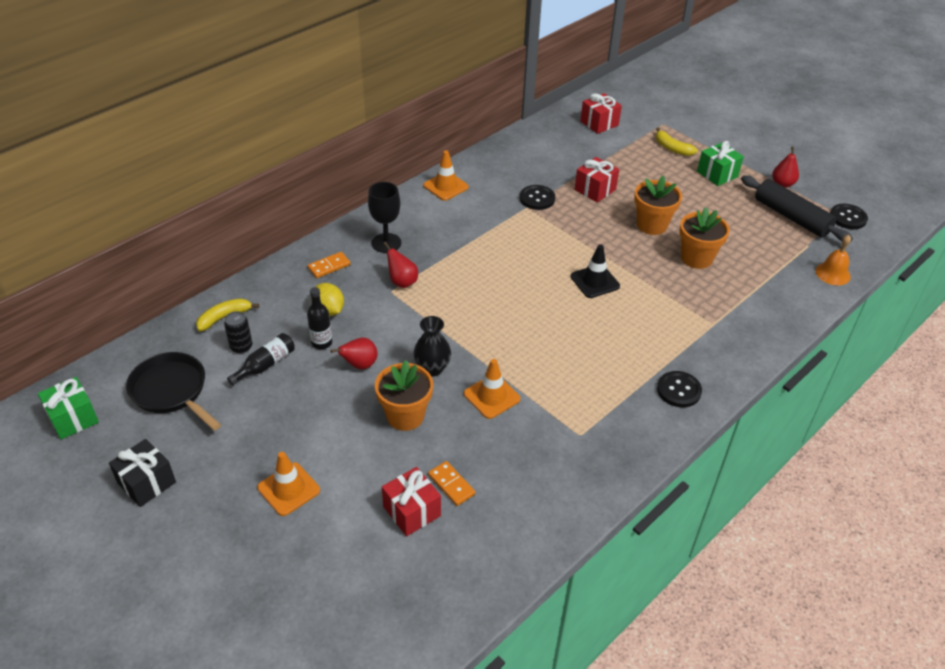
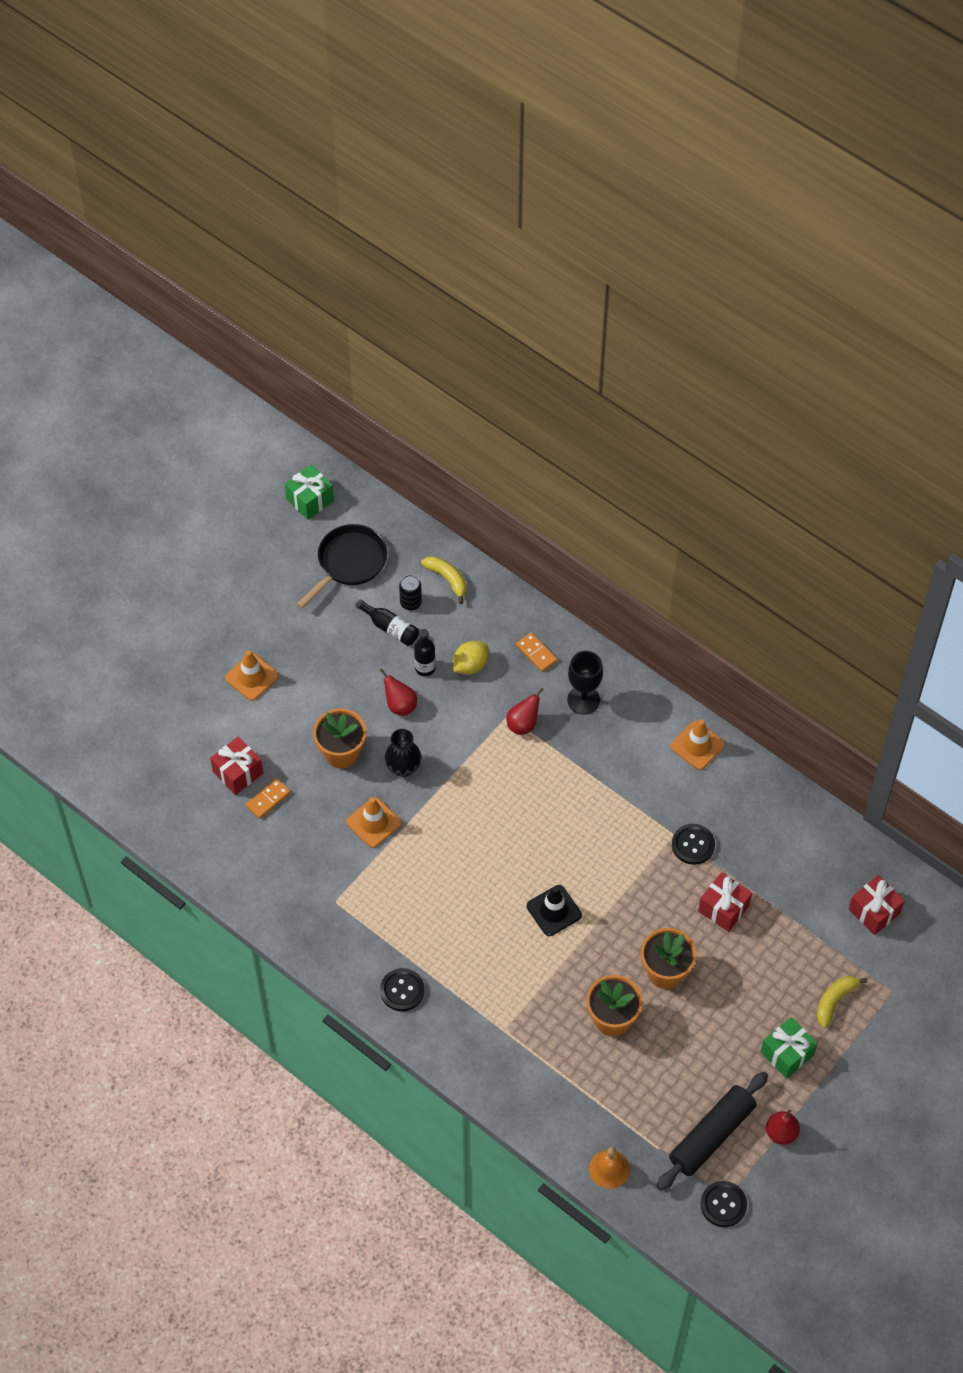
camera: 85 degrees right, 15 degrees up
(147, 483) = (248, 574): black gift -> none

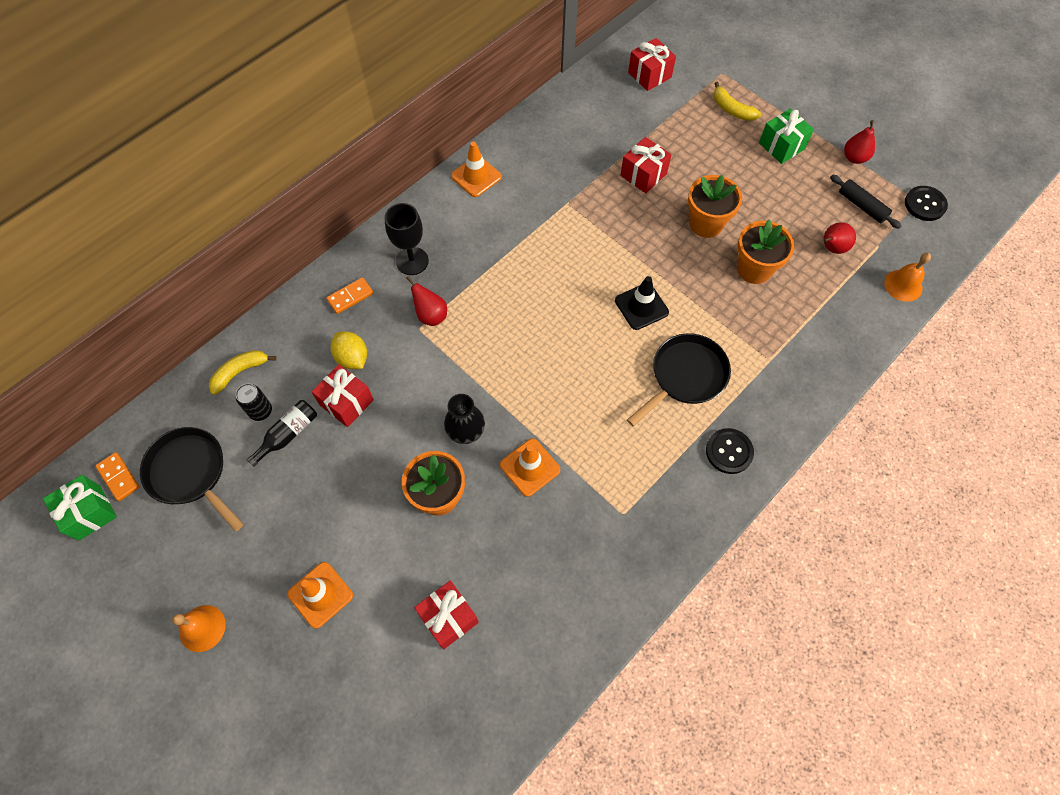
camera: 85 degrees left, 5 degrees up
(221, 600) = (202, 628): none -> orange bell
(268, 799) = (489, 583): orange domino -> orange domino (119, 477)
(400, 705) = (388, 431): red pear -> red pear (832, 248)
(425, 668) = (346, 402): black bottle -> red gift
(478, 952) = (685, 376): none -> black pan
(693, 845) = (578, 190): black button -> none
(711, 1135) = (862, 206): black rolling pin -> black rolling pin, size x0.59

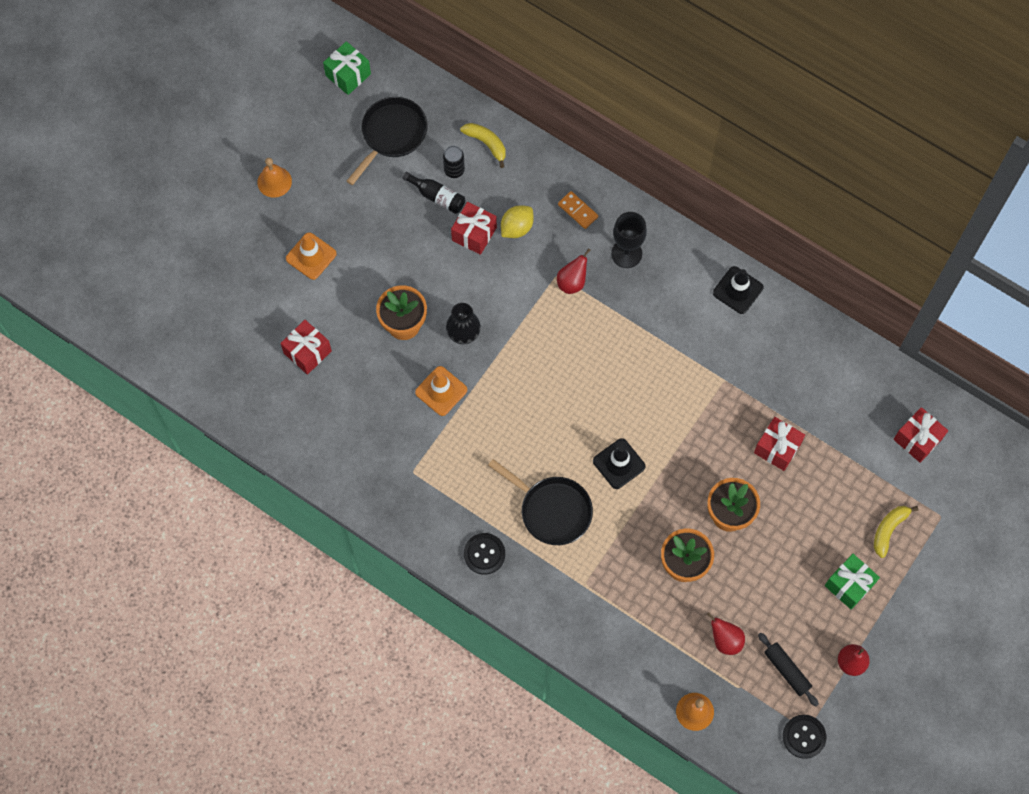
camera: 80 degrees right, 5 degrees up
(119, 477) = (379, 85): orange domino -> none
(476, 176) = (738, 290): orange traffic cone -> black traffic cone
(862, 206) = (787, 670): black rolling pin -> black rolling pin turned 75 degrees counterclockwise

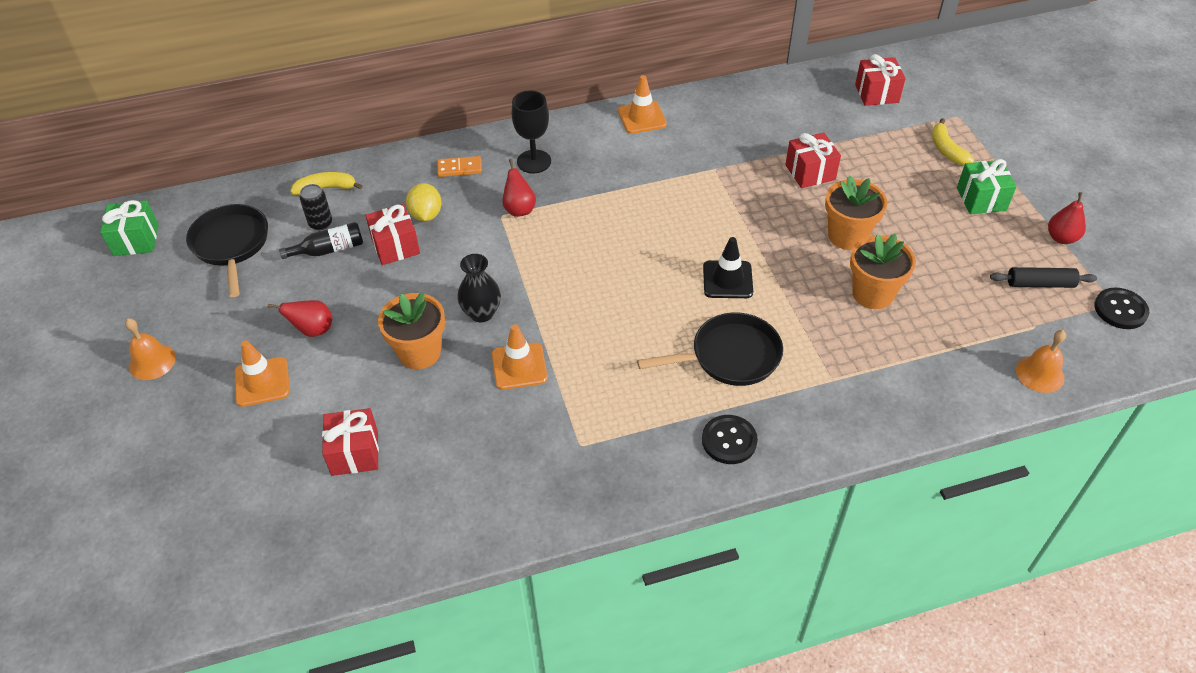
camera: 50 degrees left, 20 degrees down
(725, 640) = (976, 308): red pear -> red pear (313, 330)
(738, 290) = (642, 118): black traffic cone -> orange traffic cone

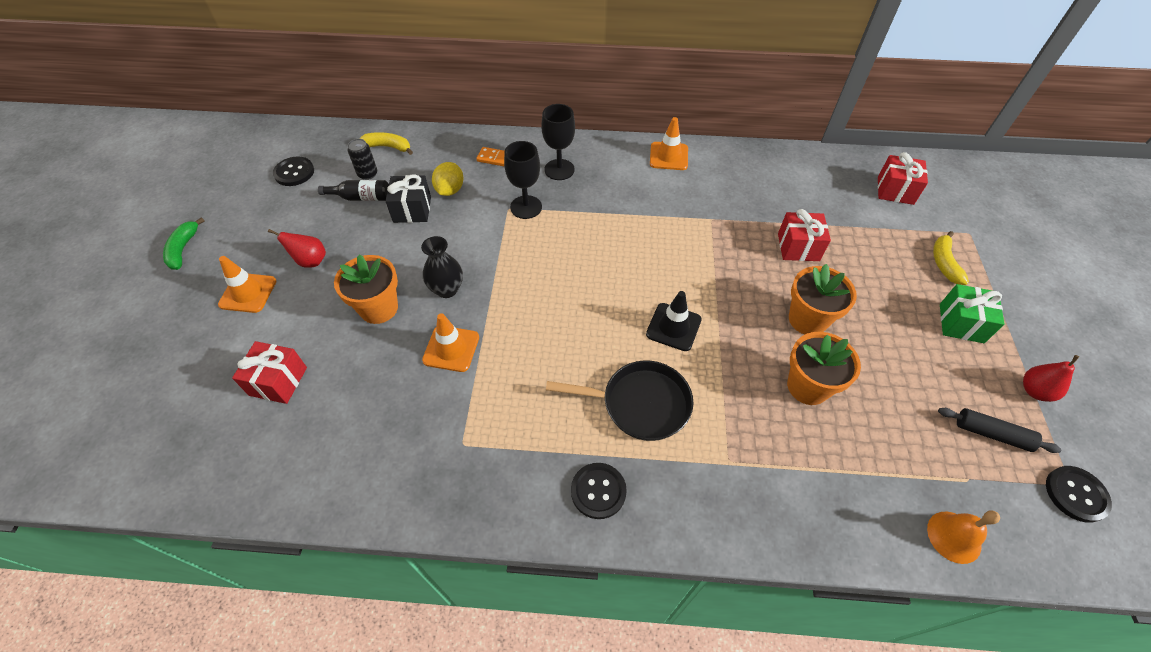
camera: 20 degrees right, 5 degrees up
(136, 240) = (233, 149): green gift -> none
(152, 362) = (183, 249): orange bell -> green banana
(231, 245) = (294, 172): black pan -> black button
(395, 246) = (412, 209): red gift -> black gift
(519, 209) = (526, 207): red pear -> black goblet

